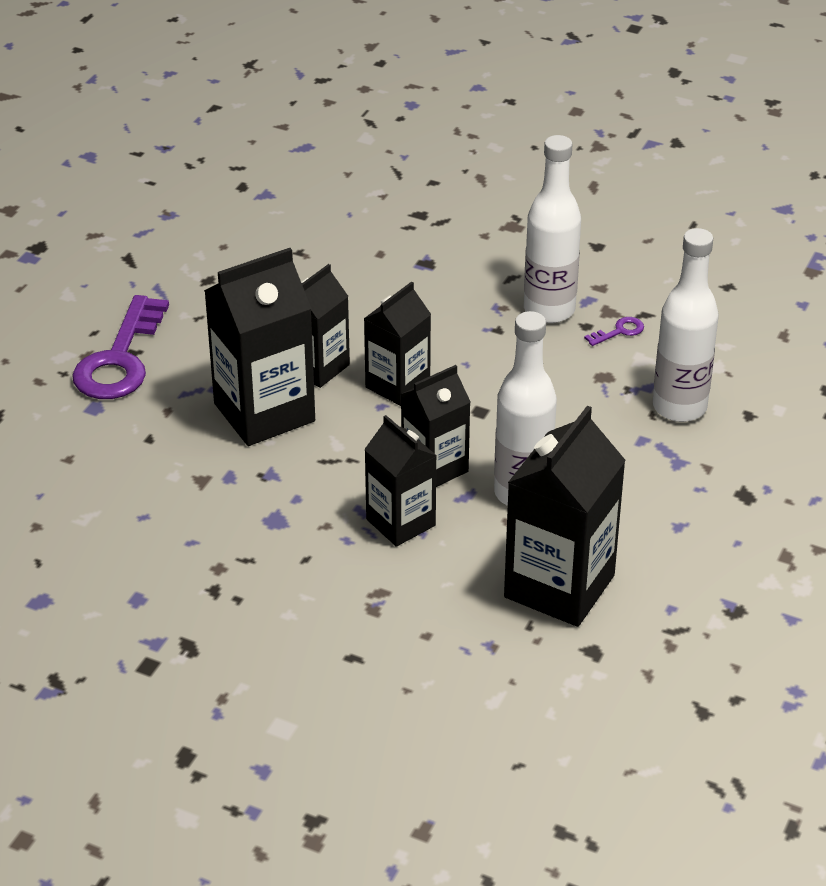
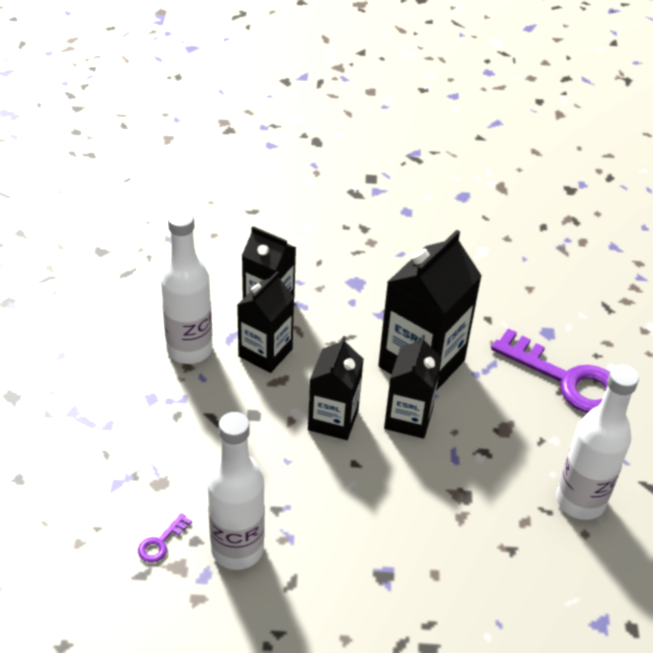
camera: 155 degrees right, 5 degrees up
(120, 359) = (566, 379): purple key -> purple key turned 135 degrees clockwise
(559, 586) = (137, 287): black carton -> none
(679, 407) = (83, 468): white bottle -> white bottle (580, 501)

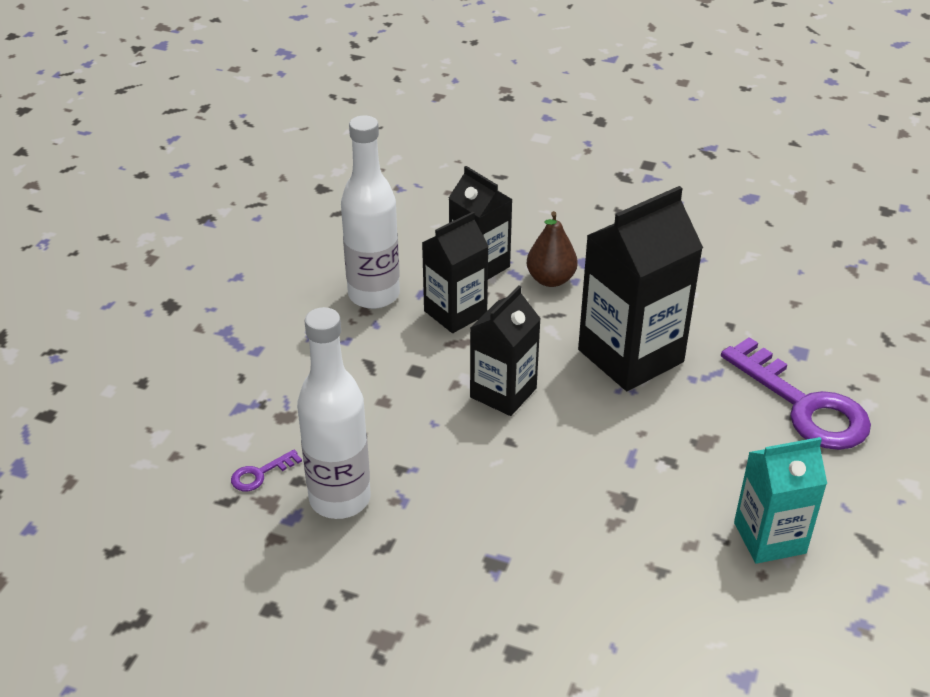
camera: 20 degrees right, 5 degrees down
(332, 305) = (550, 279): none -> brown pear
(408, 418) = (592, 408): black carton -> none
(580, 501) = (769, 538): white bottle -> turquoise carton

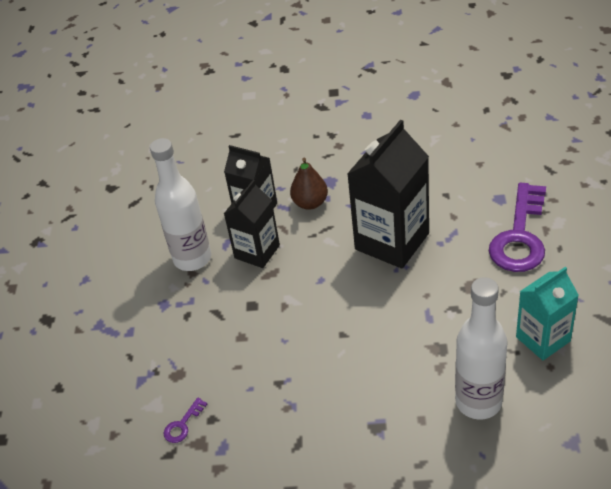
camera: 15 degrees left, 5 degrees up
(340, 499) = (248, 421): white bottle -> white bottle (478, 402)
(503, 393) = (320, 300): black carton -> none
(804, 405) = (520, 236): purple key -> purple key turned 75 degrees clockwise

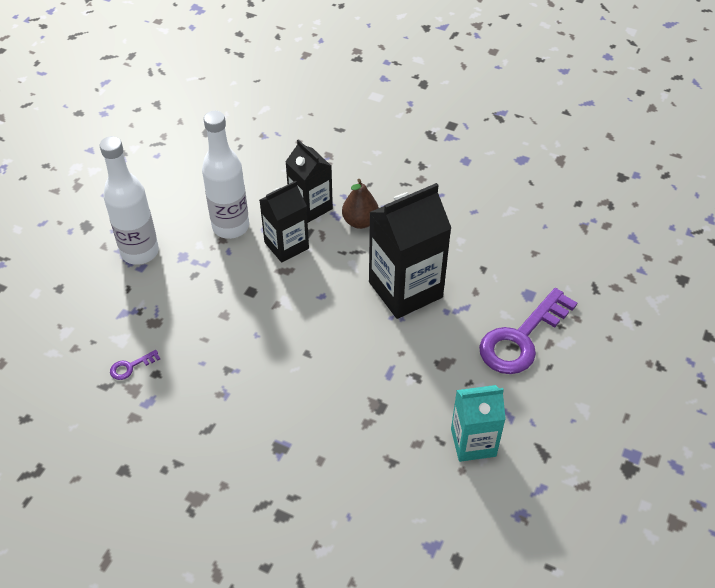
camera: 20 degrees right, 5 degrees up
(478, 402) = (378, 469): white bottle -> white bottle (140, 252)

